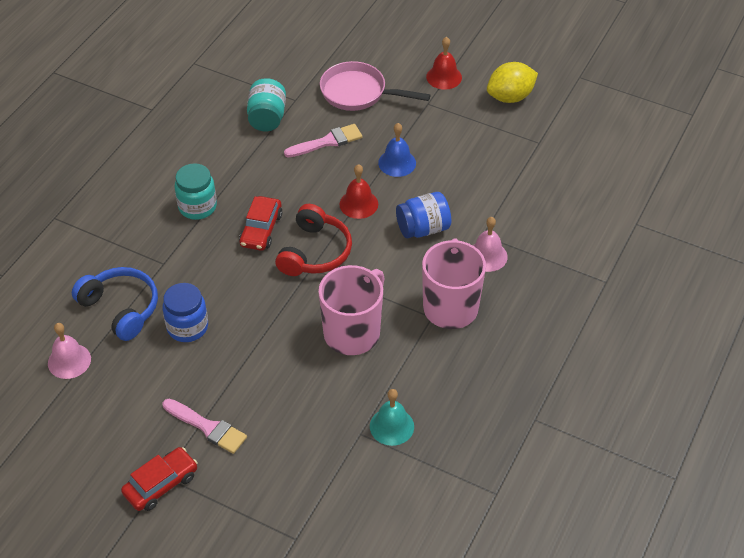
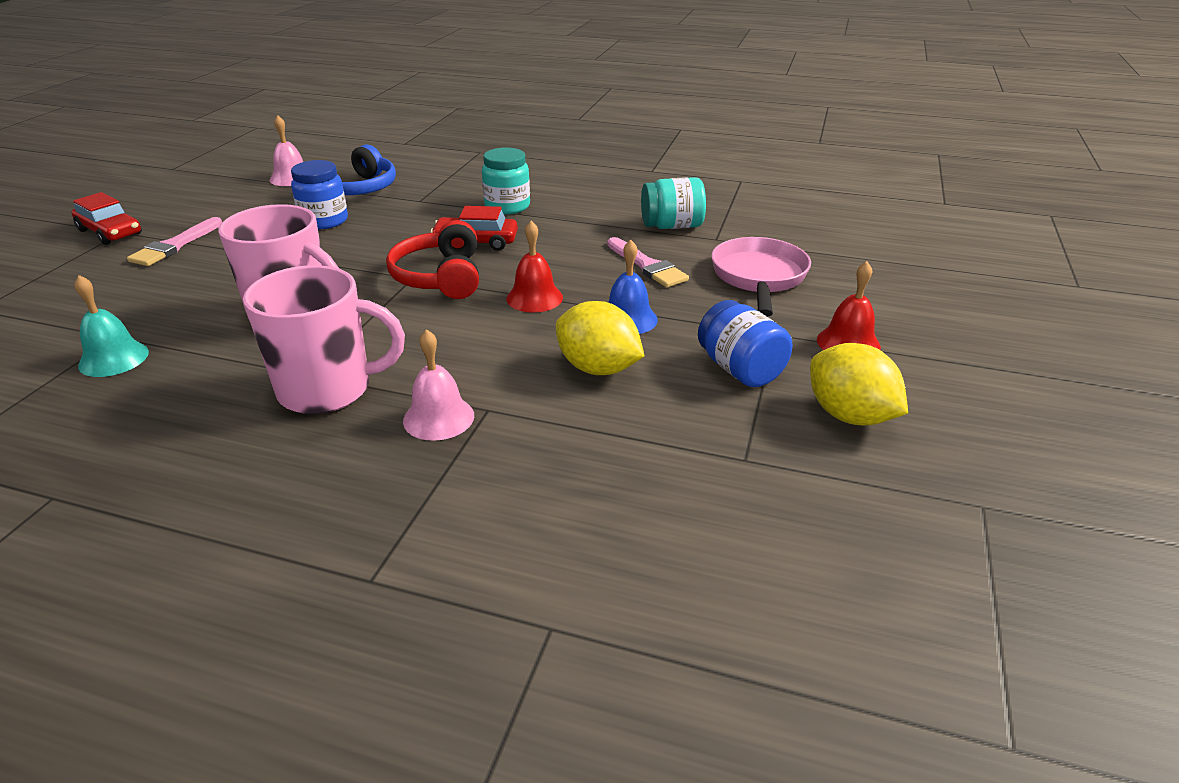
camera: 80 degrees right, 15 degrees down
(315, 252) = (440, 277): red headphones -> red headphones turned 75 degrees clockwise
(423, 228) = (494, 352): blue jar -> blue jar (740, 369)
(450, 184) = (598, 368): none -> yellow lemon

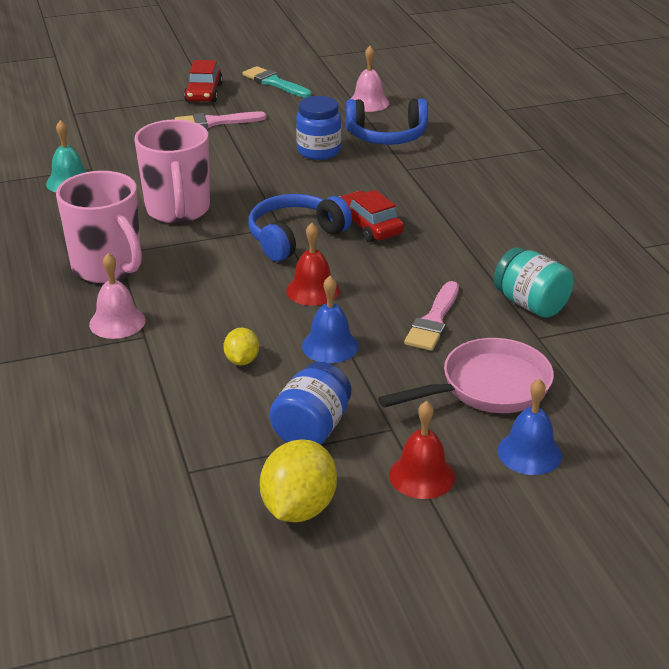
camera: 55 degrees right, 0 degrees up
(171, 199) = (274, 83): none -> turquoise brush
(440, 277) = (294, 237): red headphones -> blue headphones
(507, 206) = (452, 210): turquoise jar -> none
(598, 368) = (242, 360): yellow lemon -> yellow lemon, size x0.55
(854, 292) = (529, 453): none -> blue bell

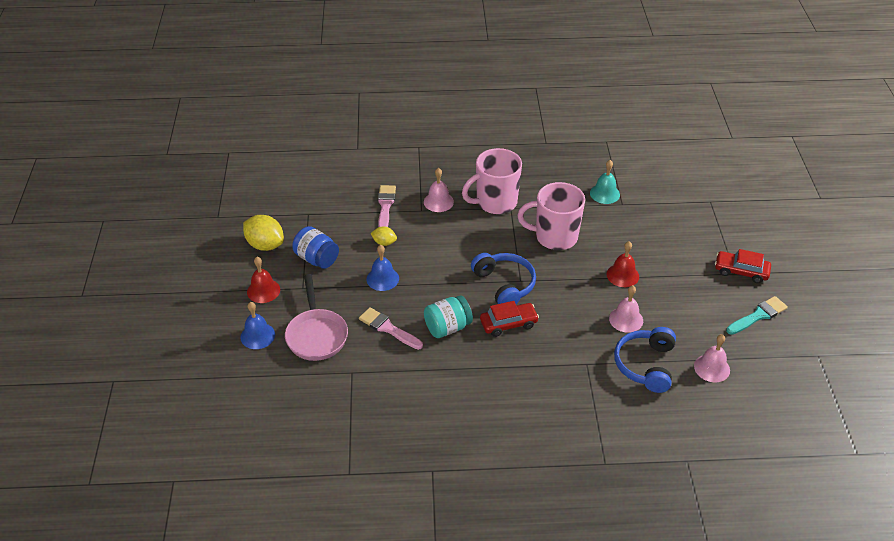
camera: 105 degrees right, 10 degrees up
(214, 122) = (685, 270): pink brush -> pink brush (385, 206)
(312, 290) = (440, 282): red bell -> red bell (622, 275)
(318, 151) = (626, 319): blue jar -> pink bell
(530, 304) = (387, 380): turquoise jar -> turquoise jar (447, 327)

